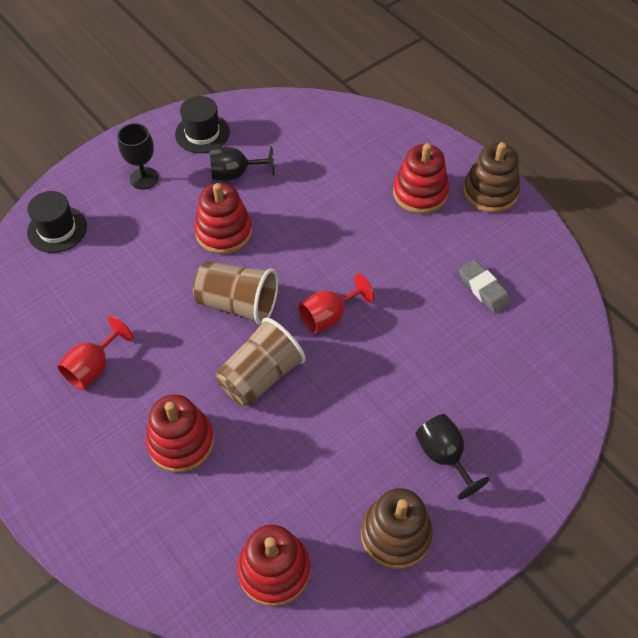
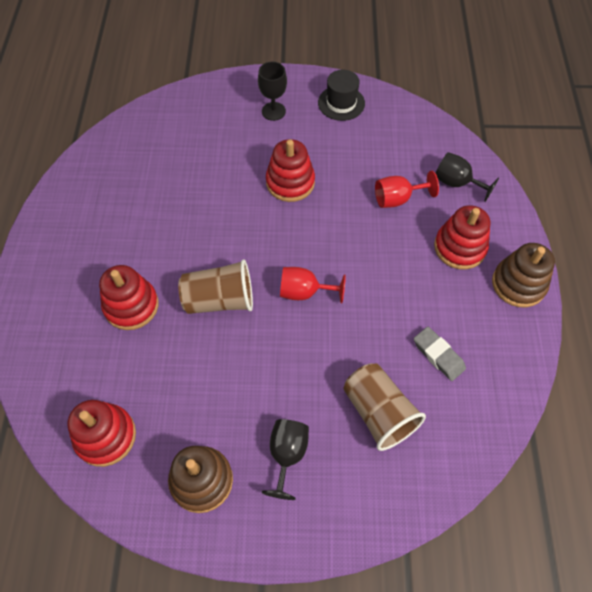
camera: 40 degrees right, 5 degrees up
(57, 229) = (189, 112): black hat -> none
(93, 367) = (127, 218): red goblet -> red goblet (397, 199)
(235, 174) = (336, 146): black goblet -> black goblet (456, 183)
(238, 304) = (252, 239): brown cup -> brown cup (378, 412)
(483, 289) = (438, 355): grey eraser -> grey eraser turned 45 degrees counterclockwise

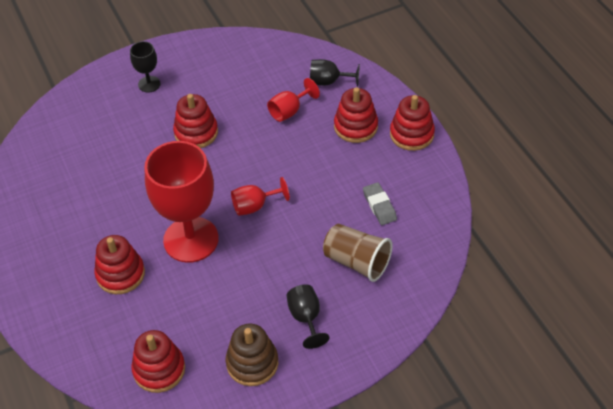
camera: 25 degrees left, 10 degrees down
(220, 300) = (191, 239): brown cup -> red goblet
(341, 103) = (202, 56): black hat -> none
(438, 355) = (379, 206): grey eraser -> grey eraser turned 45 degrees clockwise
(518, 284) = (411, 134): brown stacking toy -> red stacking toy

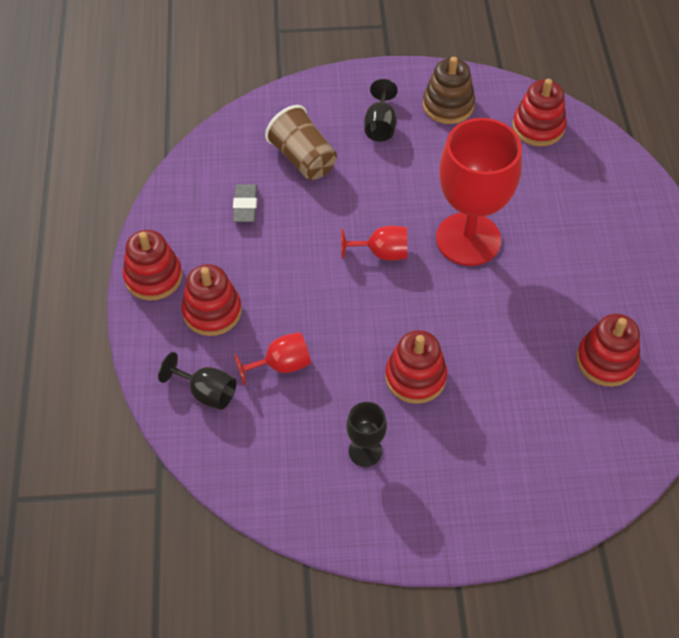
camera: 160 degrees left, 5 degrees up
(120, 274) = (556, 227): red stacking toy -> red stacking toy (606, 360)
(149, 84) = (455, 486): black goblet -> black goblet (365, 451)

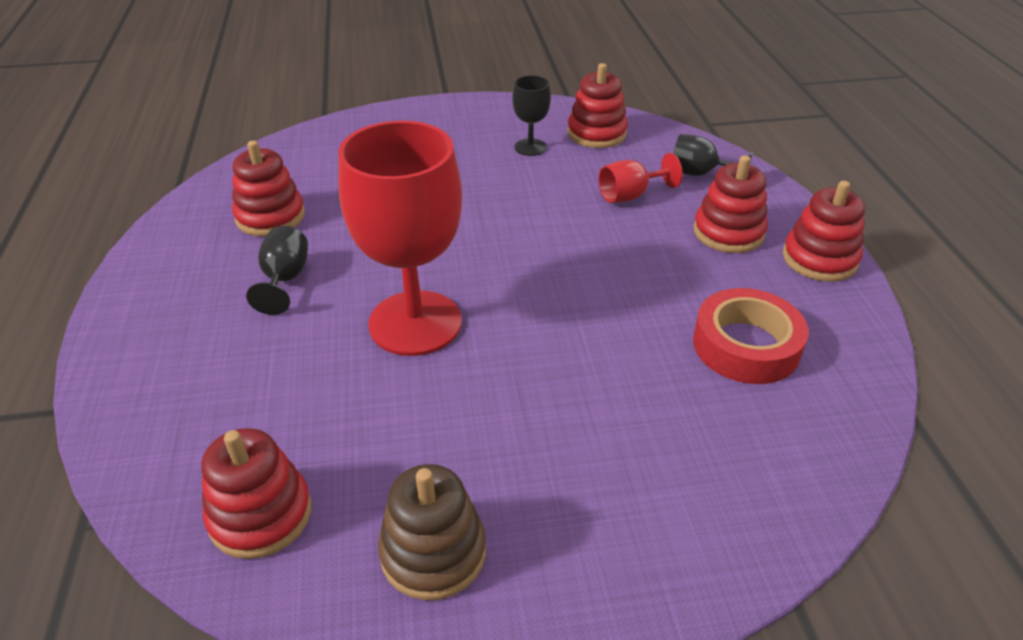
camera: 175 degrees right, 15 degrees down
(245, 206) = (746, 345): grey eraser -> red tape
(303, 158) = (686, 422): brown cup -> none
(380, 126) = (564, 495): black goblet -> black goblet (285, 279)
(382, 253) = (535, 300): red goblet -> none
(415, 377) = (484, 194): red stacking toy -> red stacking toy (596, 133)

